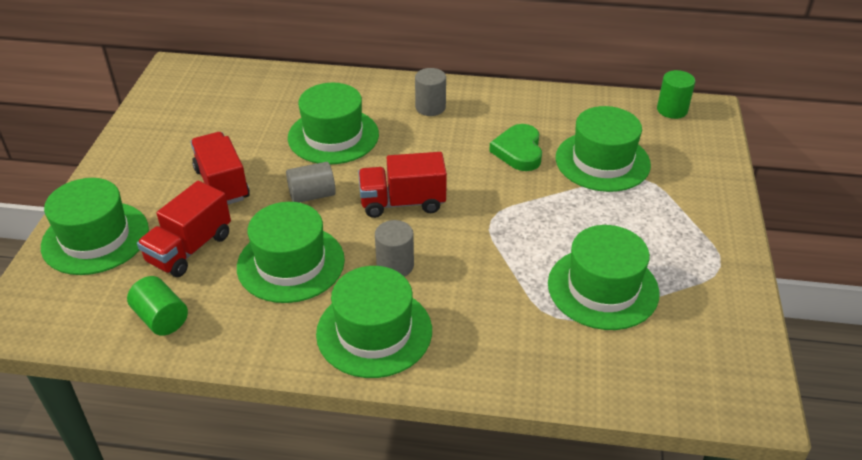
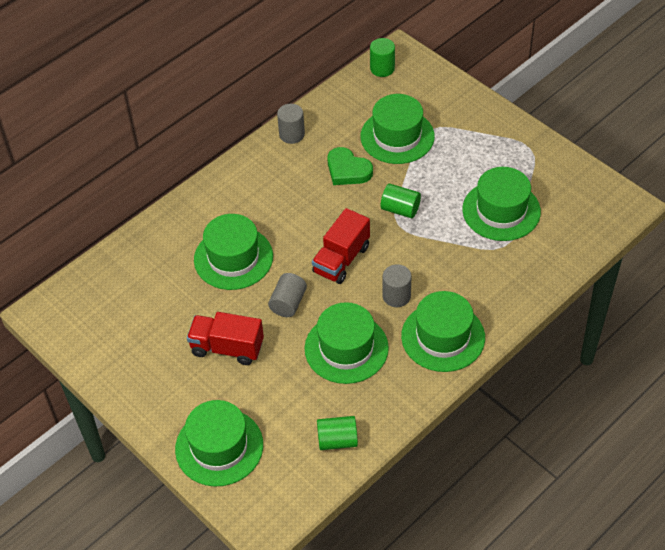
camera: 50 degrees left, 10 degrees up
(190, 249) = (281, 396): red truck -> none
(430, 107) = (254, 187): grey cylinder -> grey cylinder (292, 134)
(512, 210) = (400, 209): none -> green cylinder

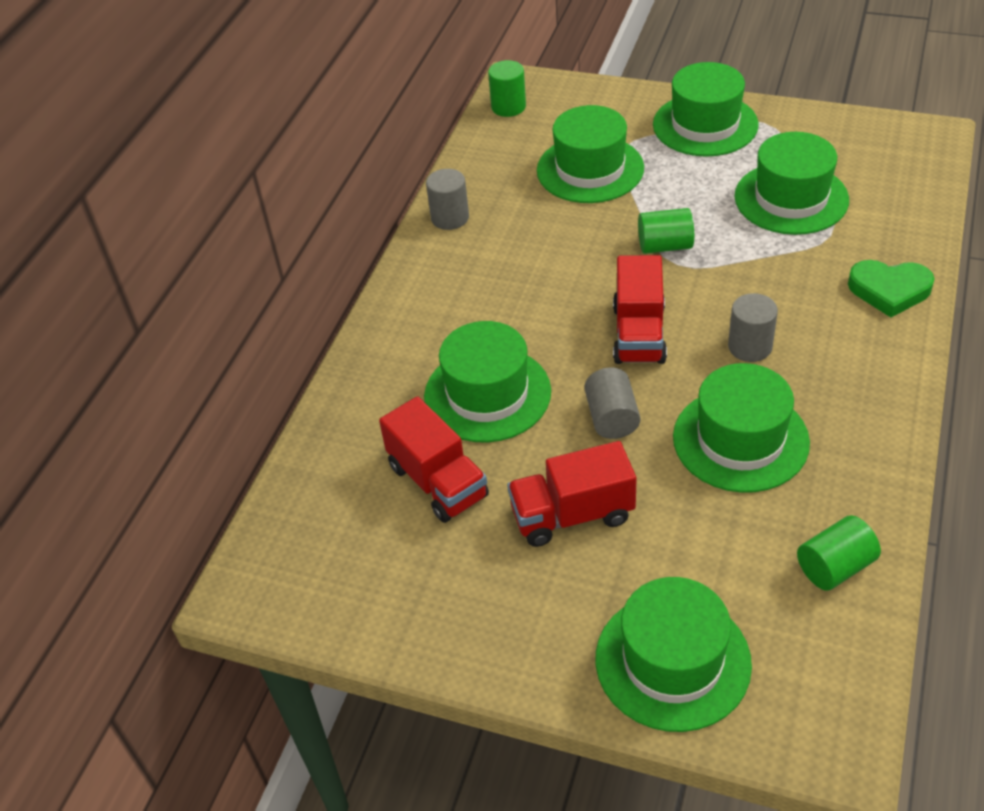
camera: 25 degrees left, 5 degrees down
(173, 297) = (438, 481): none -> red truck
(347, 170) = (558, 229): green heart -> green heart (889, 290)
(443, 337) = (854, 369): green hat -> green hat (705, 125)

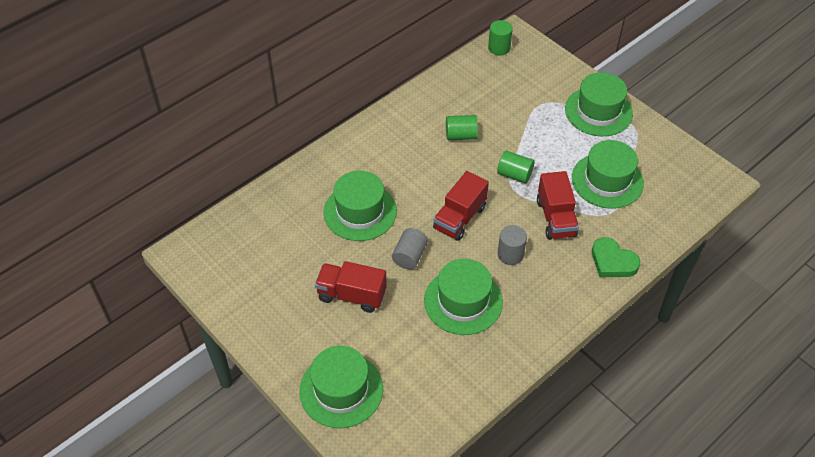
camera: 25 degrees right, 5 degrees up
(438, 481) = (303, 245): red truck -> red truck (556, 218)
(450, 218) = (416, 102): grey cylinder -> none
(590, 169) = (512, 109): green hat -> none
(835, 567) = (453, 389): green cylinder -> green cylinder (461, 135)

